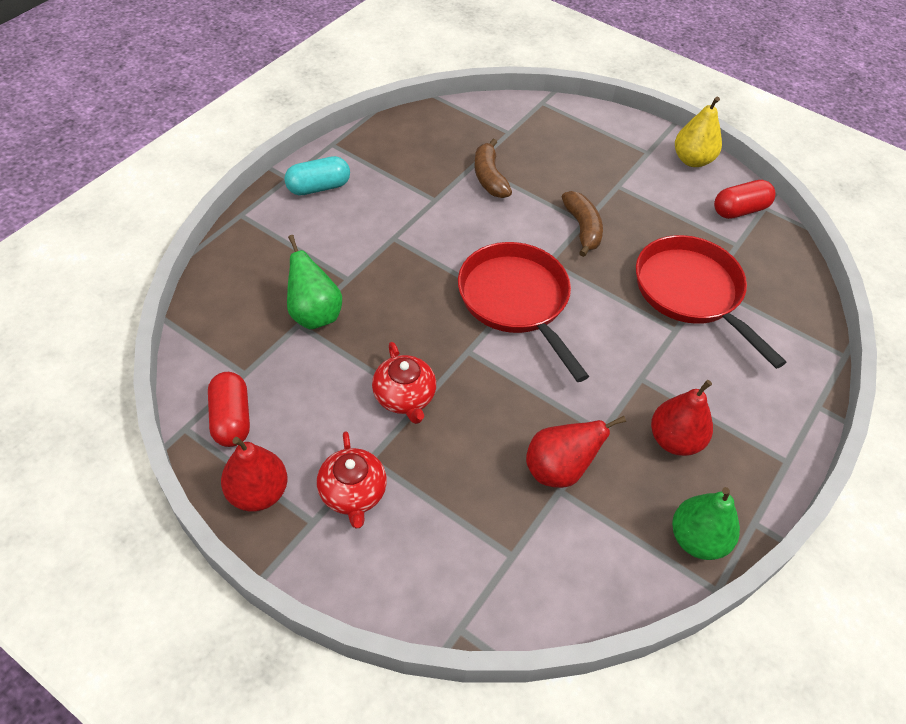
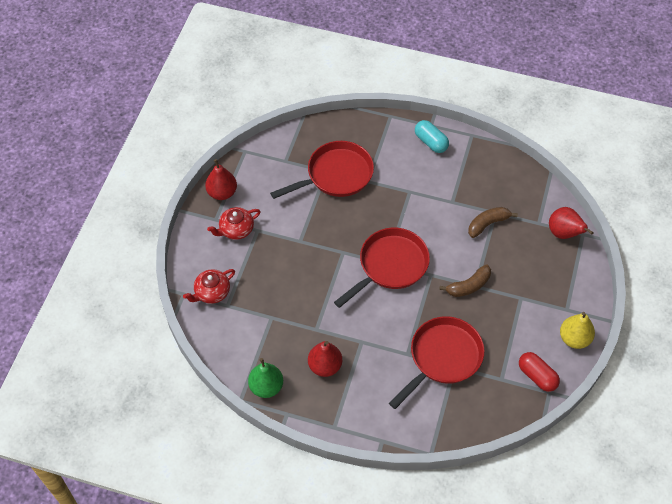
camera: 75 degrees right, 5 degrees up
(231, 419) = (257, 166): red capsule -> none
(314, 314) = (335, 175): green pear -> red pan
(404, 397) = (300, 232): red teapot -> red teapot (212, 292)
(558, 469) = (283, 314): red pear -> red pear (564, 233)

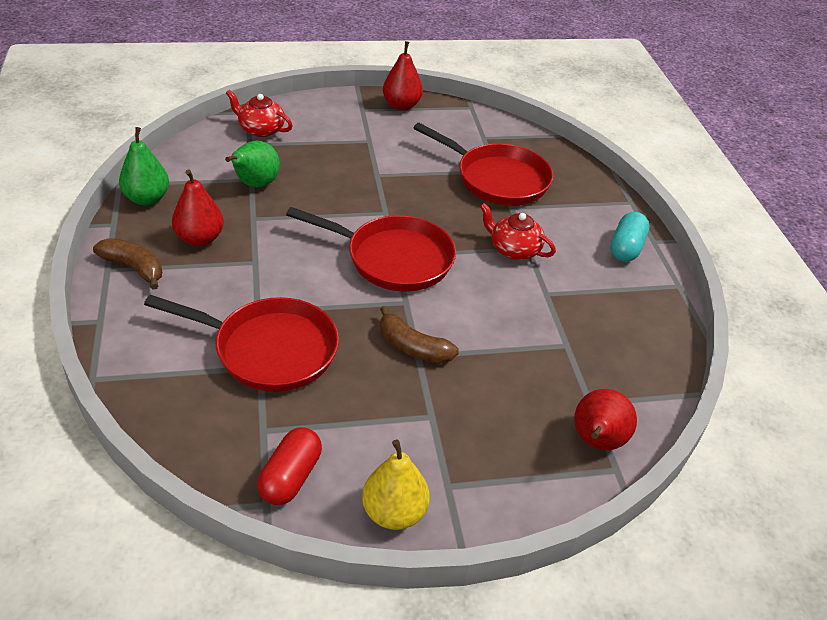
camera: 60 degrees right, 15 degrees down
(236, 229) = (358, 126): red teapot -> red teapot (514, 249)
(279, 316) = (255, 184): none -> green pear
(487, 224) = (538, 341): brown banana -> brown banana (134, 268)

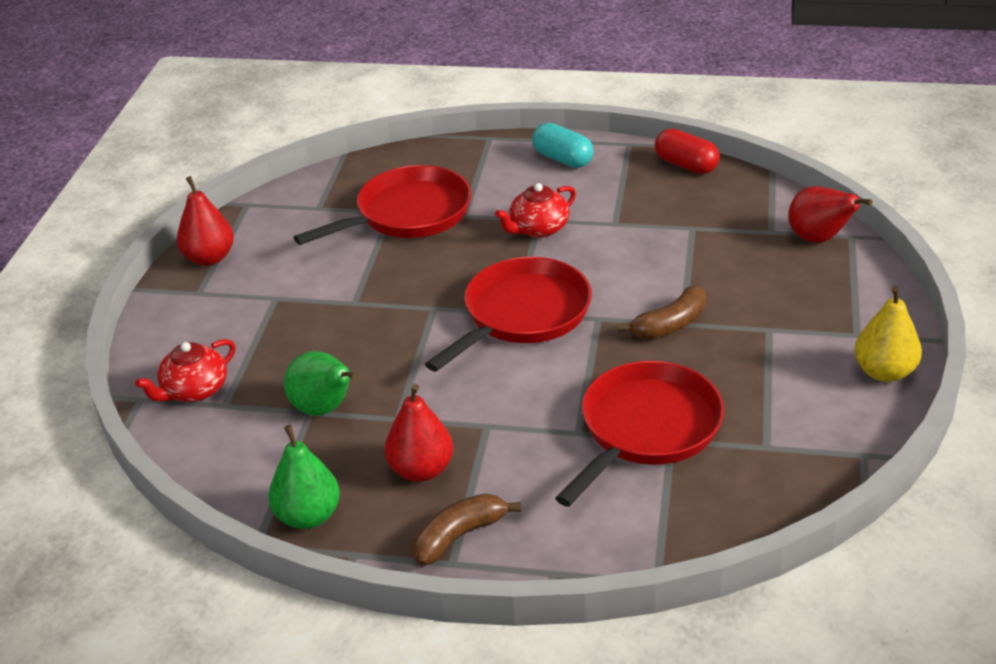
camera: 65 degrees left, 5 degrees down
(290, 477) = (832, 434): red capsule -> red capsule (686, 165)

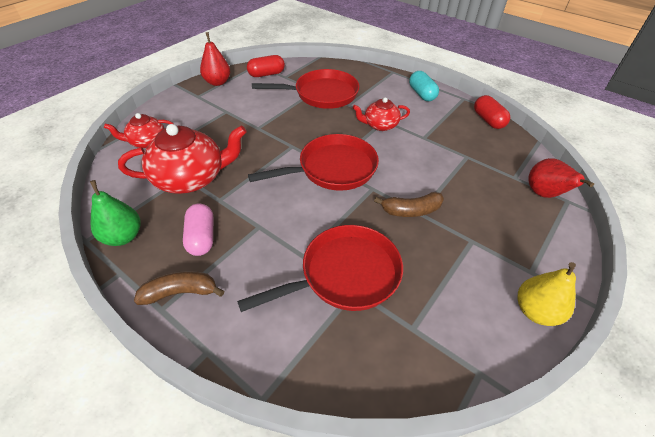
camera: 25 degrees right, 10 degrees up
(282, 215) = (266, 74): none -> red capsule
(324, 409) = (191, 178): green pear -> red teapot
(421, 470) = (201, 237): red pear -> pink capsule

